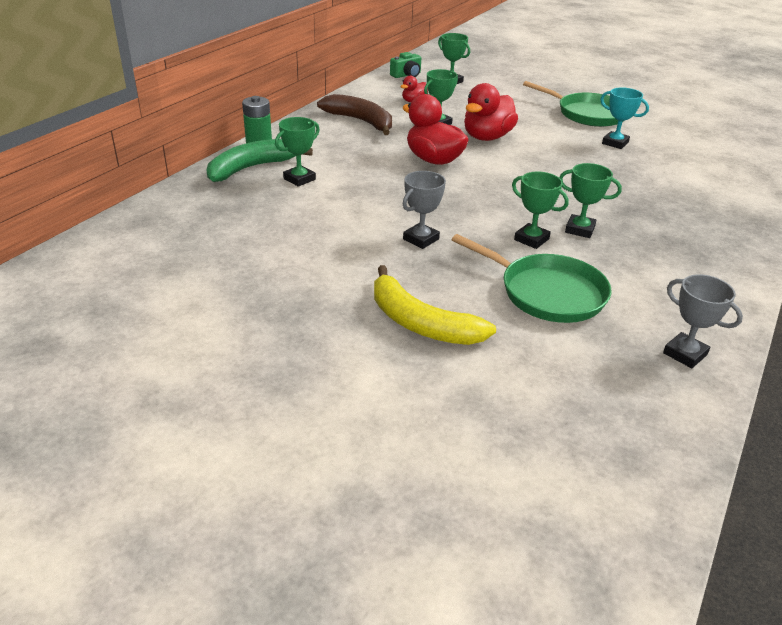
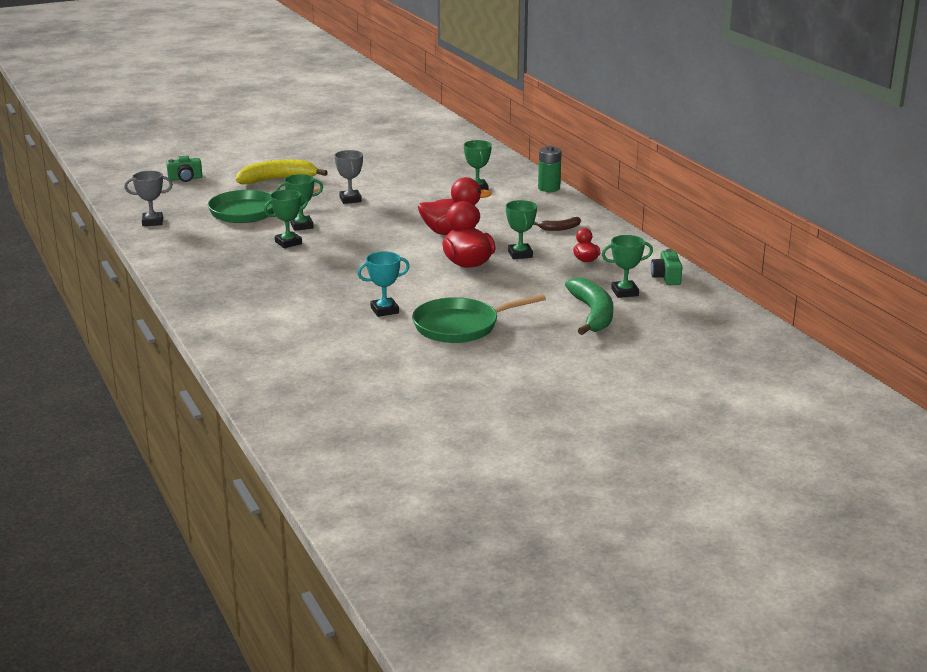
camera: 125 degrees right, 10 degrees down
(251, 168) = (513, 180): green banana -> green banana (592, 314)
(360, 121) = (560, 228): brown banana -> brown banana, size x0.51
(522, 421) = (185, 178): none -> green camera

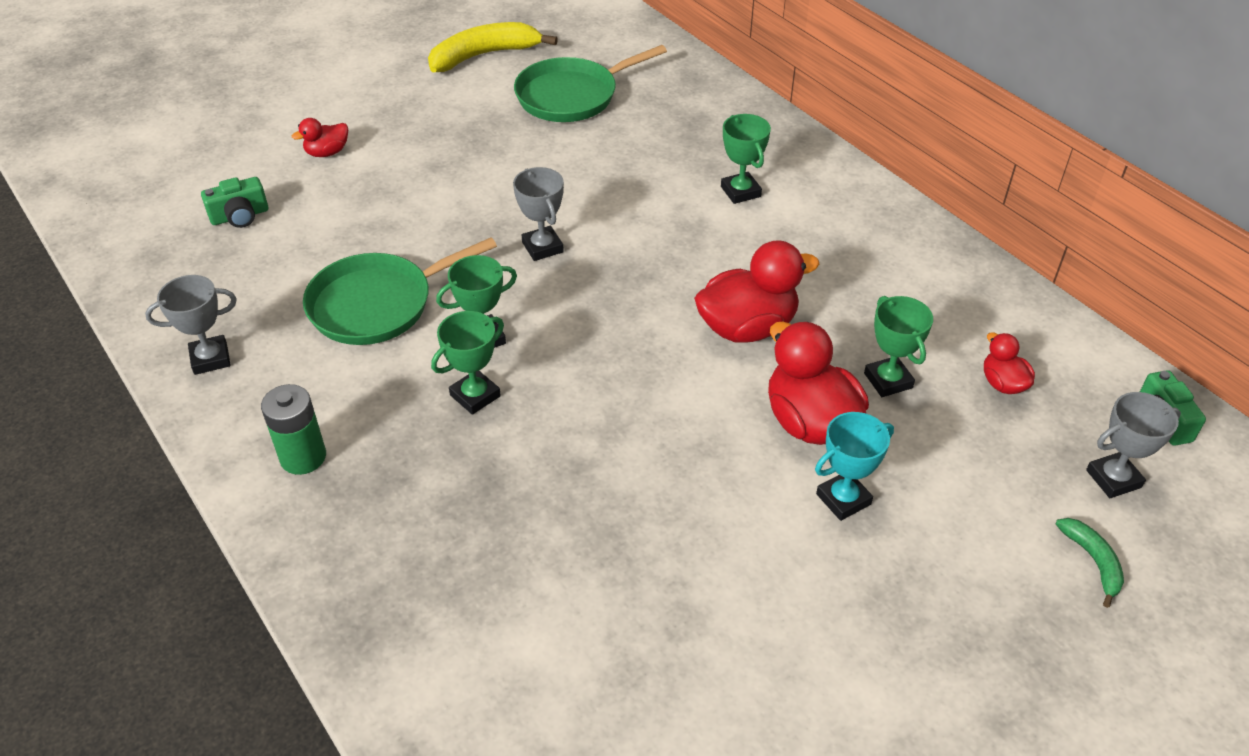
camera: 10 degrees left, 20 degrees up
(243, 160) = (327, 152): none -> red duck
(277, 180) = (400, 202): yellow banana -> yellow banana (484, 56)
(384, 310) = (721, 604): turquoise trophy -> turquoise trophy (843, 499)
(460, 326) = (879, 641): green pan -> green pan (571, 96)
(549, 188) = (854, 178): green battery -> green battery (303, 457)
(560, 228) = (920, 292): brown banana -> none
(592, 314) = (1093, 561): green banana -> green banana, size x0.51
(624, 292) = (1113, 479): green trophy -> grey trophy

